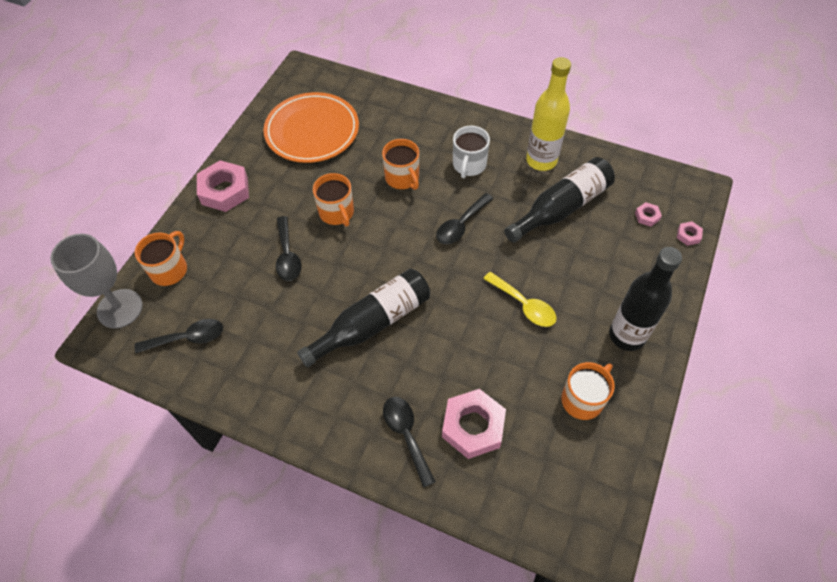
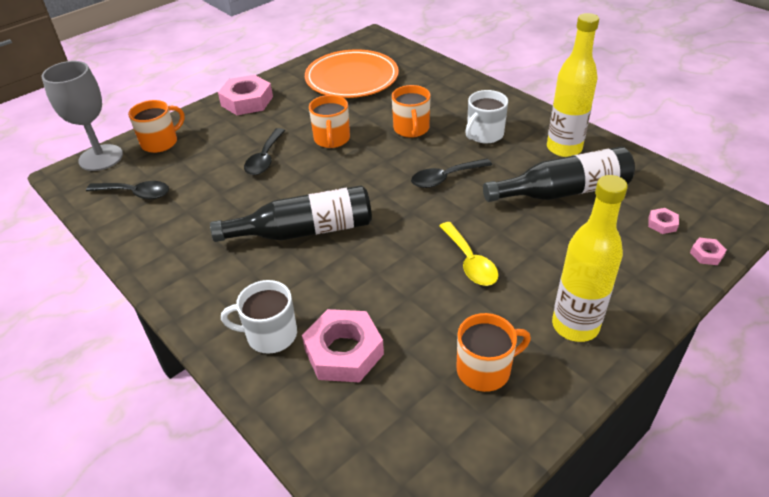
camera: 25 degrees right, 15 degrees down
(406, 435) = (270, 335): black spoon -> white mug
(627, 335) = (575, 326): black bottle -> yellow bottle

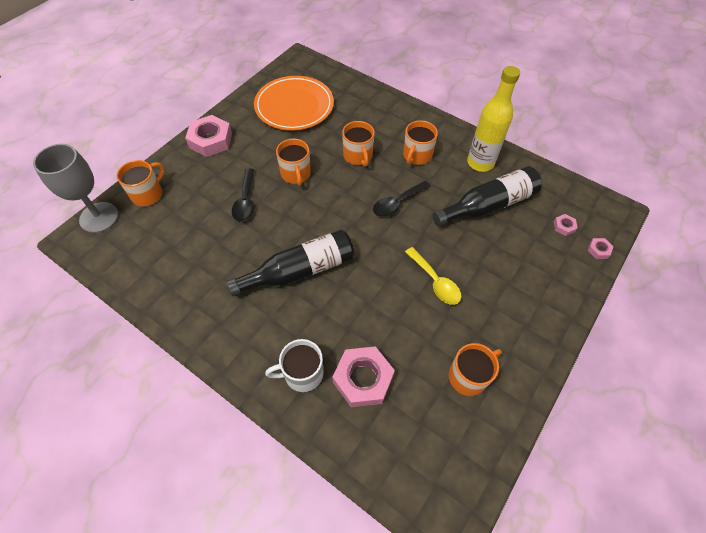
camera: 15 degrees left, 15 degrees up
(135, 193) = (144, 252): black spoon -> none
(484, 134) = (417, 155): white mug -> orange mug
(575, 326) = (522, 327): yellow bottle -> none

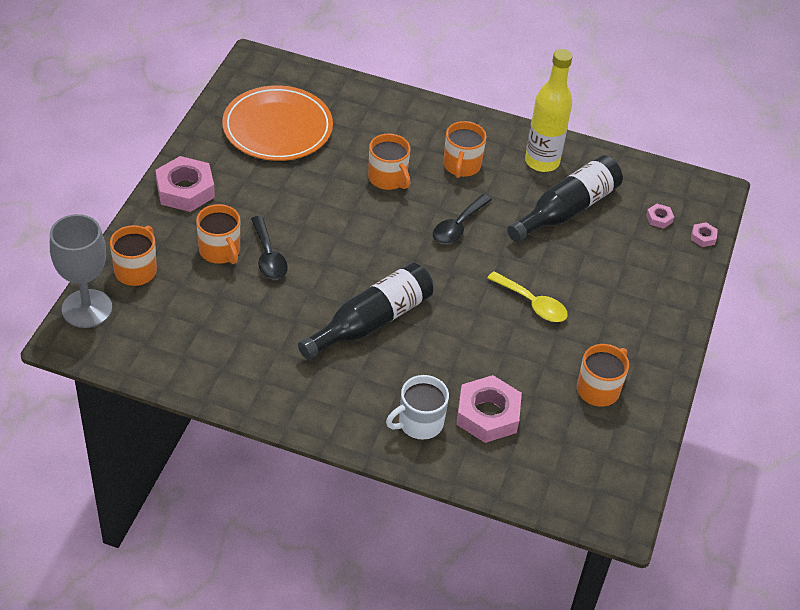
camera: 20 degrees left, 10 degrees down
(296, 174) = (318, 213): orange mug -> orange mug (220, 251)

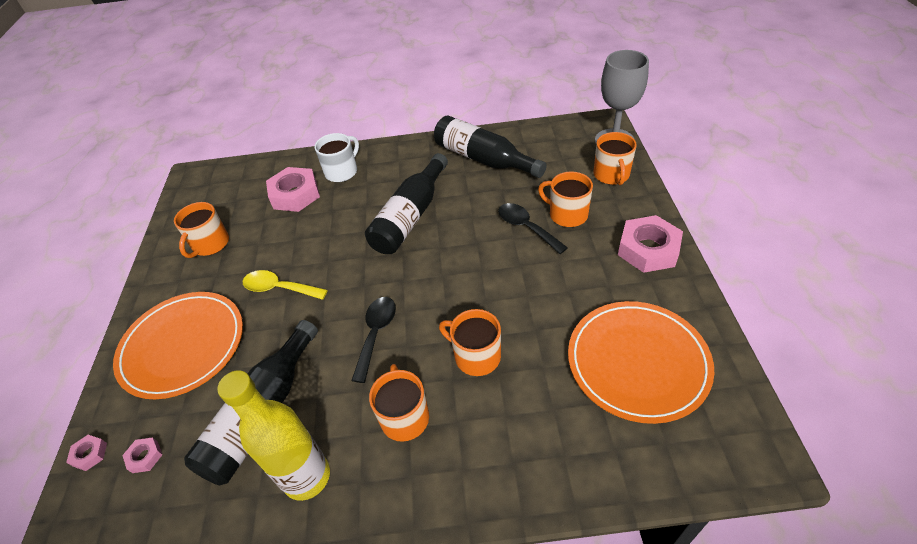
camera: 165 degrees right, 0 degrees up
(245, 357) = (483, 159): none -> black bottle
(630, 288) = (183, 346): none -> orange plate

